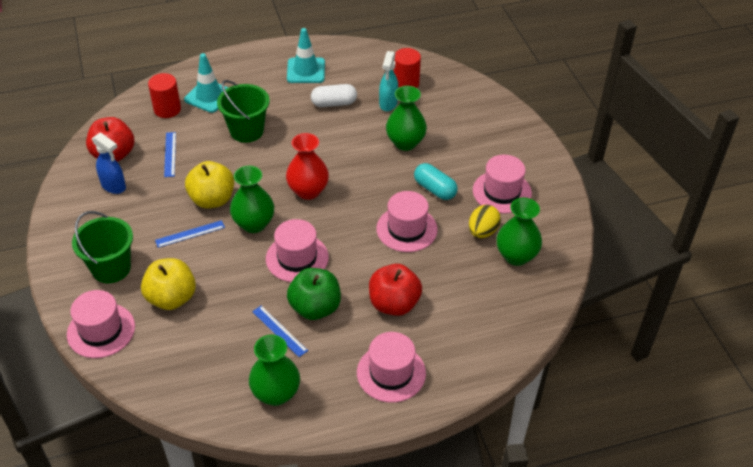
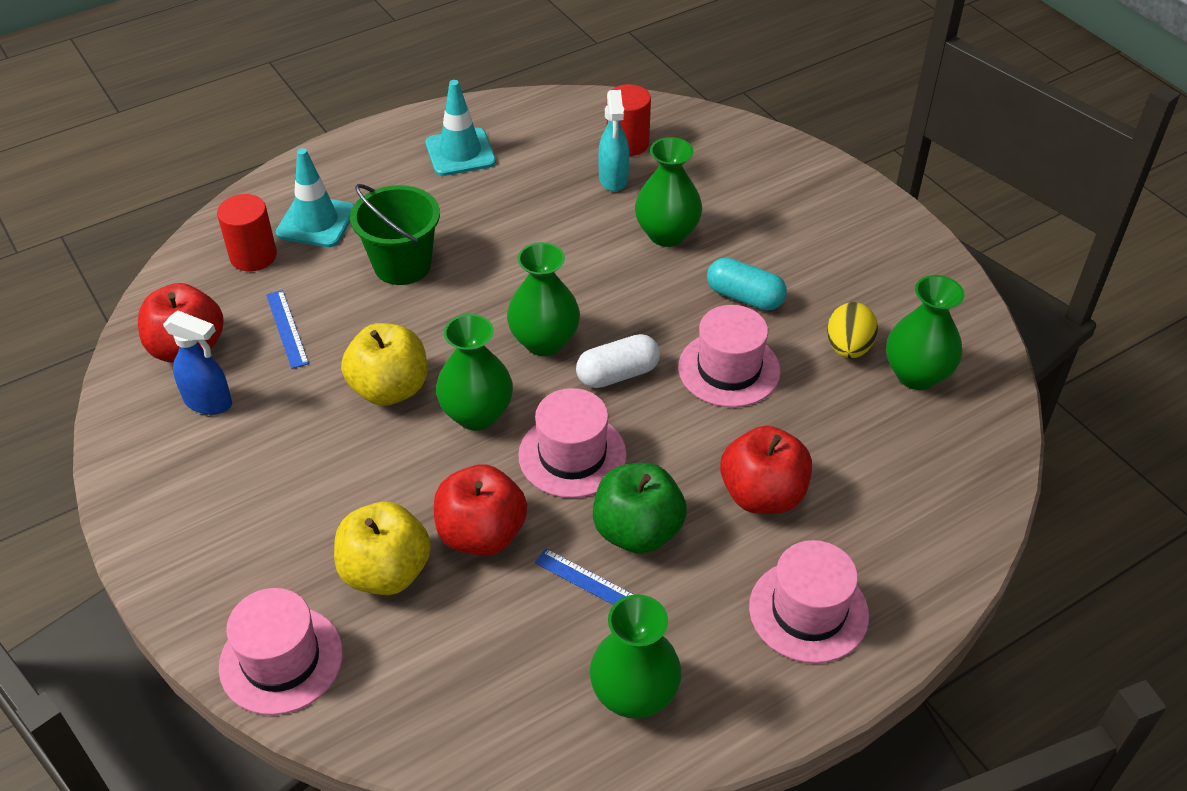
camera: 15 degrees left, 0 degrees up
(111, 268) = (258, 545): green bucket -> none
(190, 234) = (374, 454): blue ruler -> none
(230, 290) = (481, 534): none -> red apple
(308, 191) = (544, 341): red vase -> green vase
(334, 103) = (527, 195): white capsule -> white capsule (618, 374)
(502, 192) = (849, 280): pink hat -> none

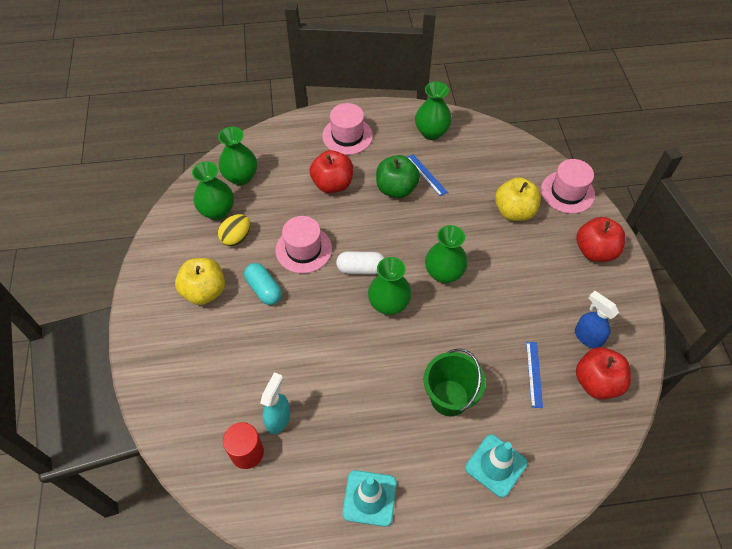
camera: 155 degrees left, 10 degrees up
(253, 256) = (546, 449): red cylinder -> none
(390, 389) = (484, 307): yellow apple -> yellow apple (204, 291)
(481, 534) = (465, 212): red apple -> red apple (595, 251)
(572, 455) = (407, 234): pink hat -> none
(667, 234) = (275, 354): green vase -> green vase (241, 177)

